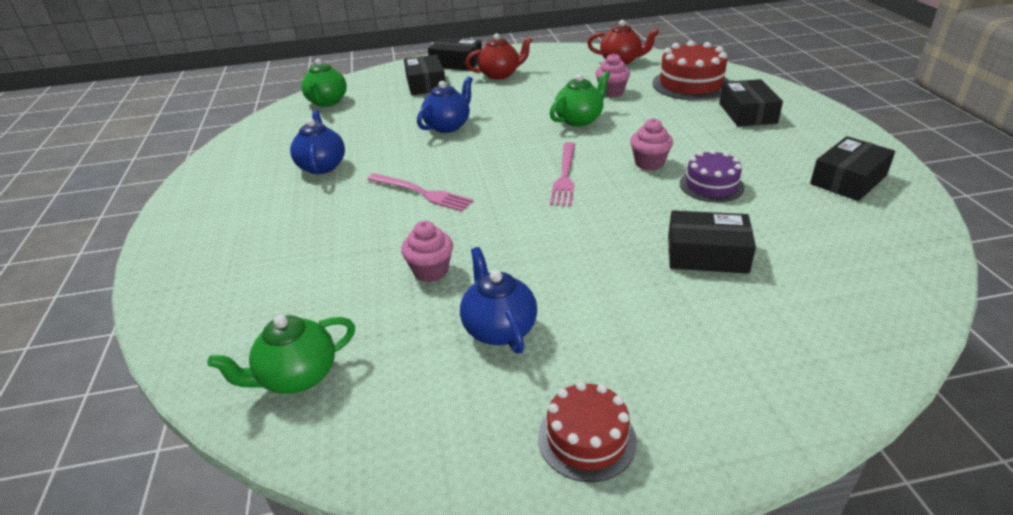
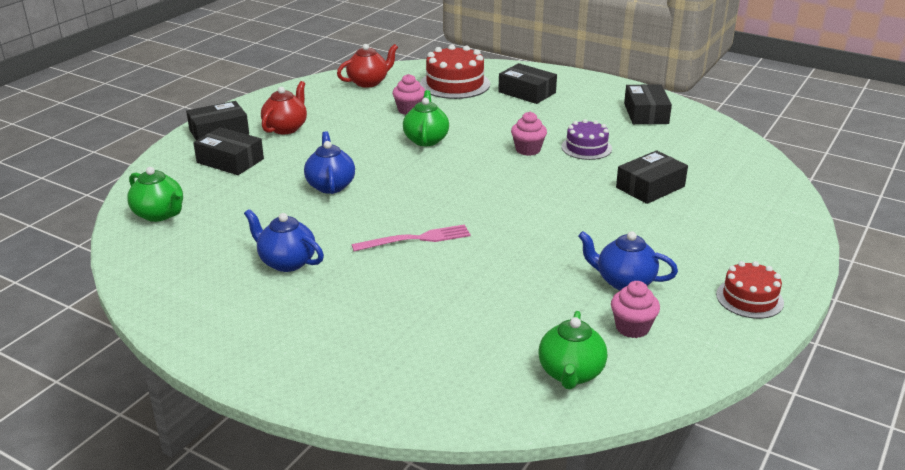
camera: 50 degrees left, 5 degrees down
(431, 271) = (526, 278): pink cupcake -> pink cupcake (632, 328)
(565, 175) = (491, 181): pink fork -> none

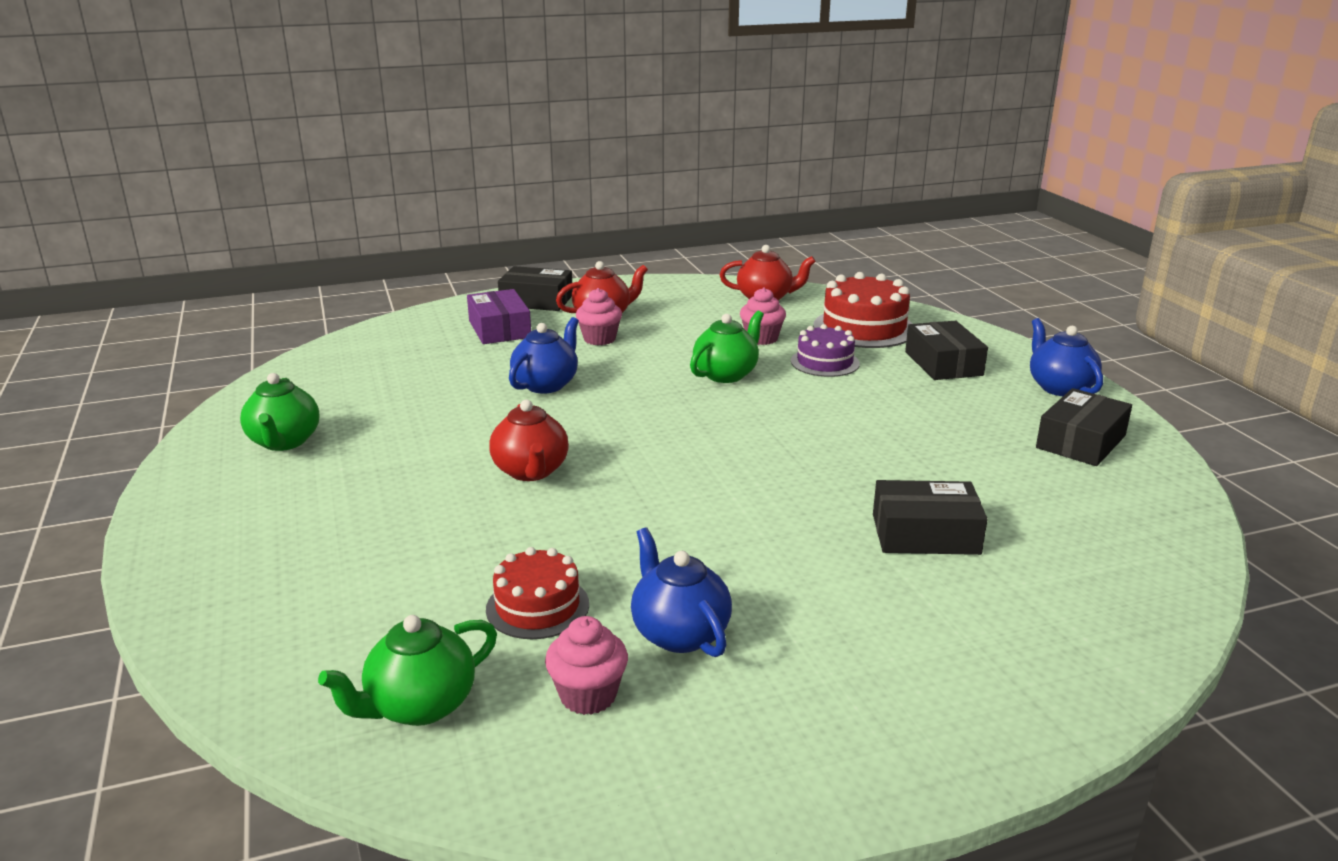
camera: 40 degrees right, 5 degrees down
(159, 214) = (360, 354): green teapot -> green teapot (284, 442)
(230, 161) = (499, 329): black box -> purple box
(286, 262) = (377, 440): blue teapot -> blue teapot (1059, 387)
(415, 239) = (531, 471): pink fork -> red teapot
(528, 150) = (830, 427): pink cupcake -> pink cupcake (599, 339)
(586, 148) = (915, 452): purple cake -> purple cake (825, 362)
(749, 298) = (821, 752): red cake -> red cake (537, 606)

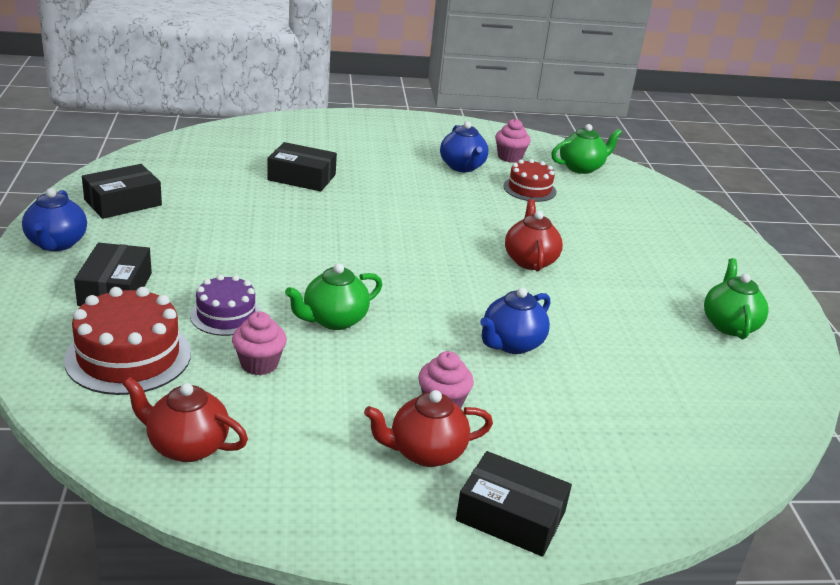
camera: 170 degrees left, 5 degrees up
(499, 329) = (561, 452): purple box -> none

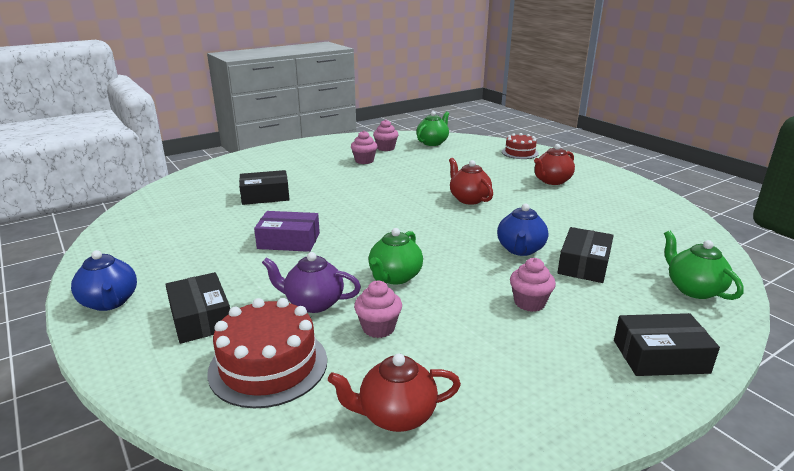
camera: 25 degrees left, 5 degrees down
(123, 202) = (140, 253): black box -> black box (584, 264)
(226, 315) = (313, 303): purple cake -> purple teapot
(271, 240) = (289, 241): none -> purple box
(425, 452) = (560, 339): red teapot -> red teapot (552, 181)
(462, 167) = (364, 161): blue teapot -> pink cupcake
(529, 189) = (418, 161): red cake -> red cake (520, 153)
(729, 325) = (612, 197): green teapot -> green teapot (693, 289)

